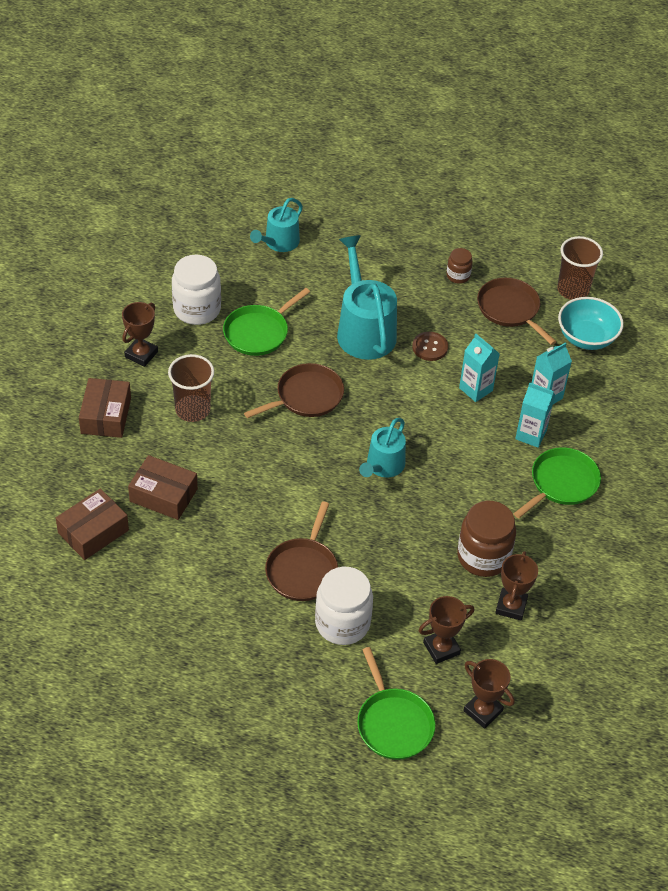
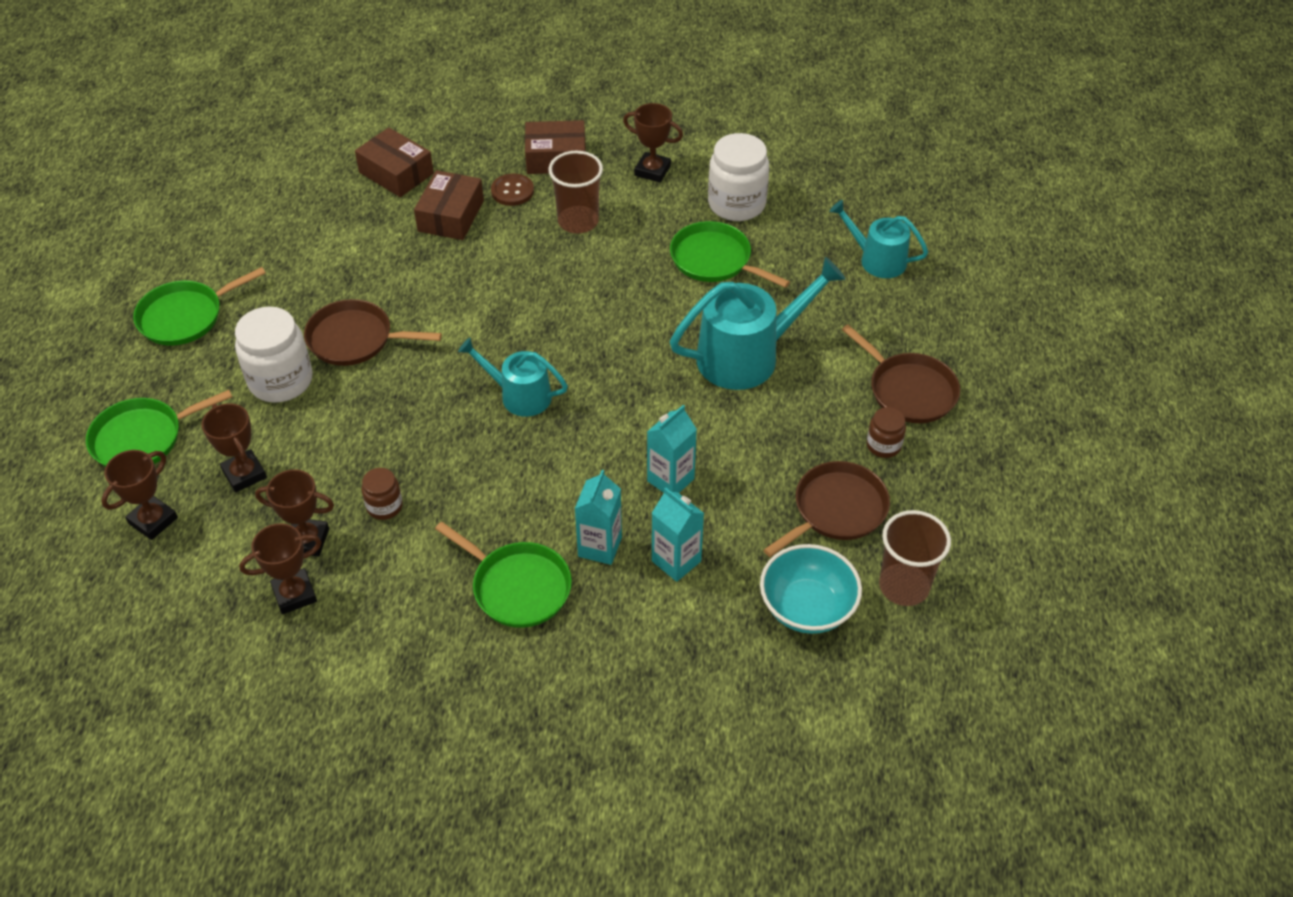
camera: 85 degrees right, 0 degrees up
(251, 697) = (185, 316): none -> green pan
(306, 396) = (620, 313): brown pan -> brown pan (909, 390)
(430, 347) = (735, 425): brown button -> brown button (512, 191)
(483, 557) = (384, 506): brown jar -> brown jar, size x0.52
(560, 615) = (294, 594): none -> brown trophy

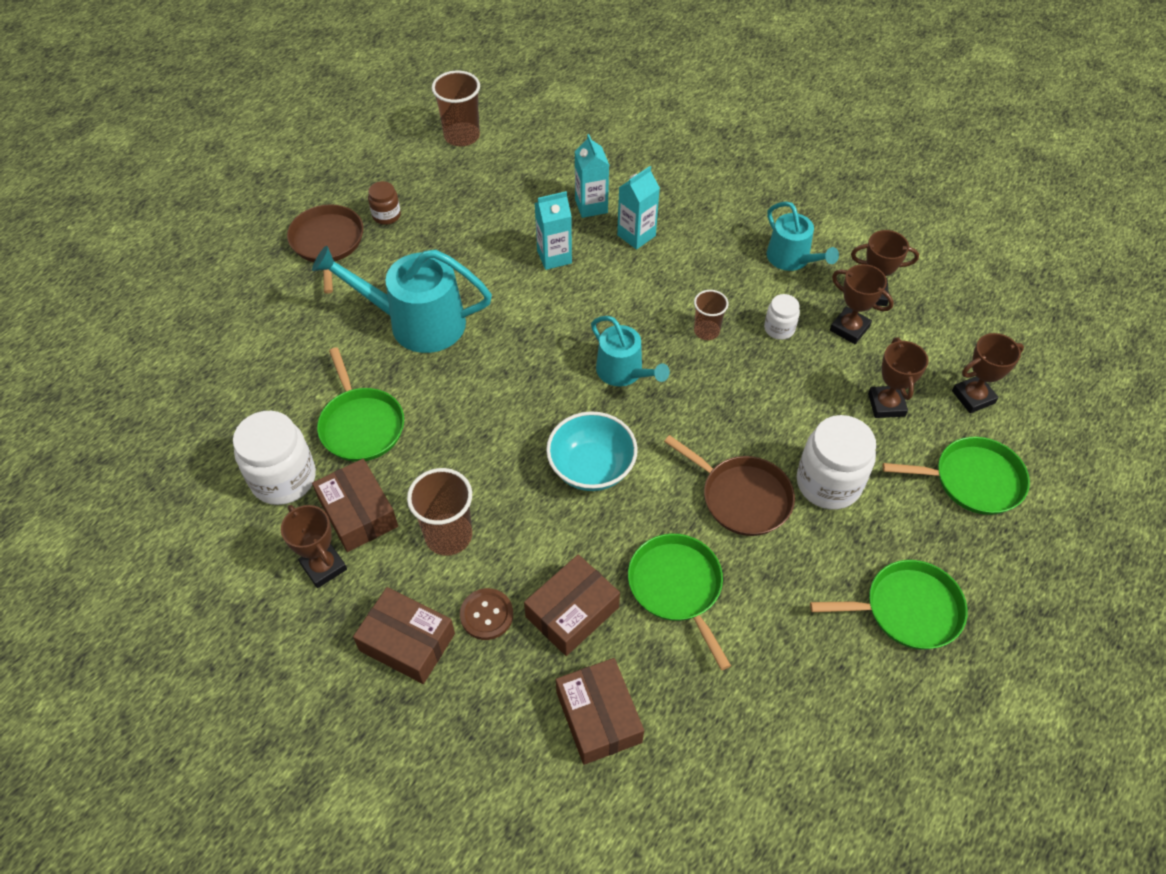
camera: 150 degrees left, 5 degrees up
(384, 506) = (779, 329): brown jar -> white jar
(460, 470) = (706, 331): none -> brown cup
(518, 587) = (708, 234): green pan -> green pan (677, 587)
(659, 207) = (358, 513): none -> brown box
(807, 607) = (530, 149): turquoise bowl -> turquoise bowl (591, 468)
(836, 510) = (459, 191): brown pan -> none
(877, 260) = (228, 357): turquoise watering can -> turquoise watering can (791, 259)

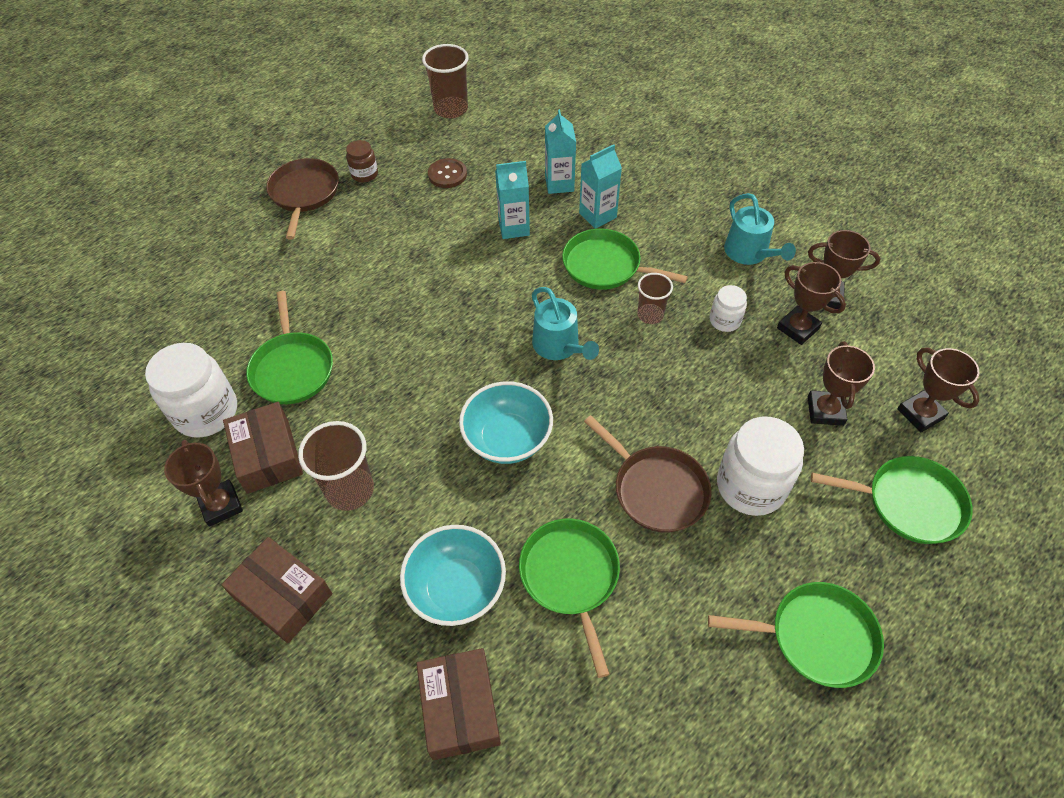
camera: 10 degrees right, 0 degrees up
(418, 322) = (370, 276): turquoise watering can -> none
(486, 615) = (369, 578): brown button -> brown button (447, 174)
(572, 612) = (456, 588): brown box -> turquoise bowl
(654, 286) = (605, 266): none -> green pan
(973, 397) = (920, 414): brown trophy -> brown trophy turned 75 degrees clockwise

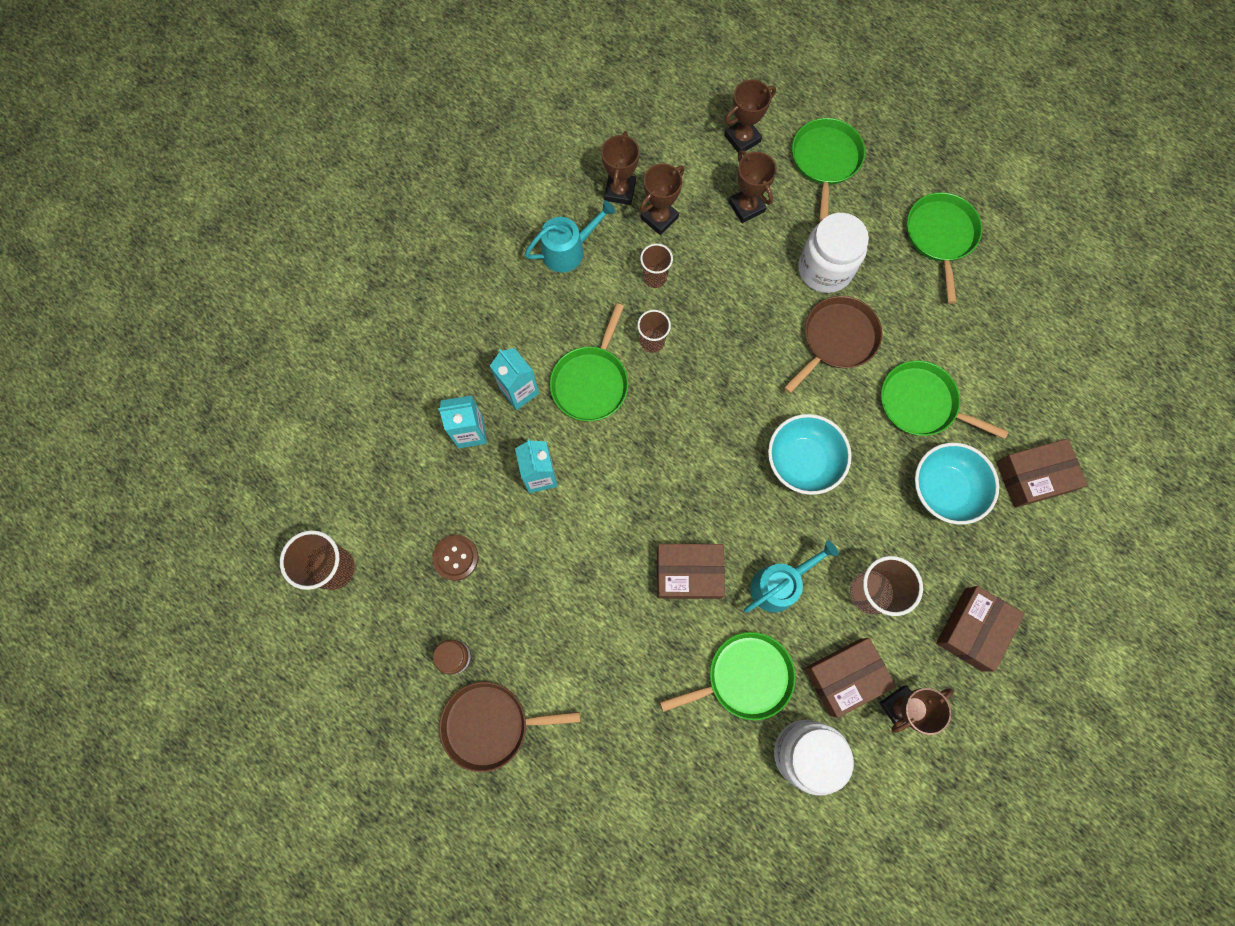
camera: 95 degrees left, 20 degrees up
(403, 331) = (688, 573): none -> brown box
(559, 346) = (696, 422): turquoise watering can -> turquoise watering can (778, 585)
(570, 576) = (921, 403): green pan -> green pan turned 45 degrees clockwise
(724, 320) = (654, 277): white jar -> brown cup
(825, 411) = (746, 207): brown trophy -> brown trophy turned 60 degrees clockwise

